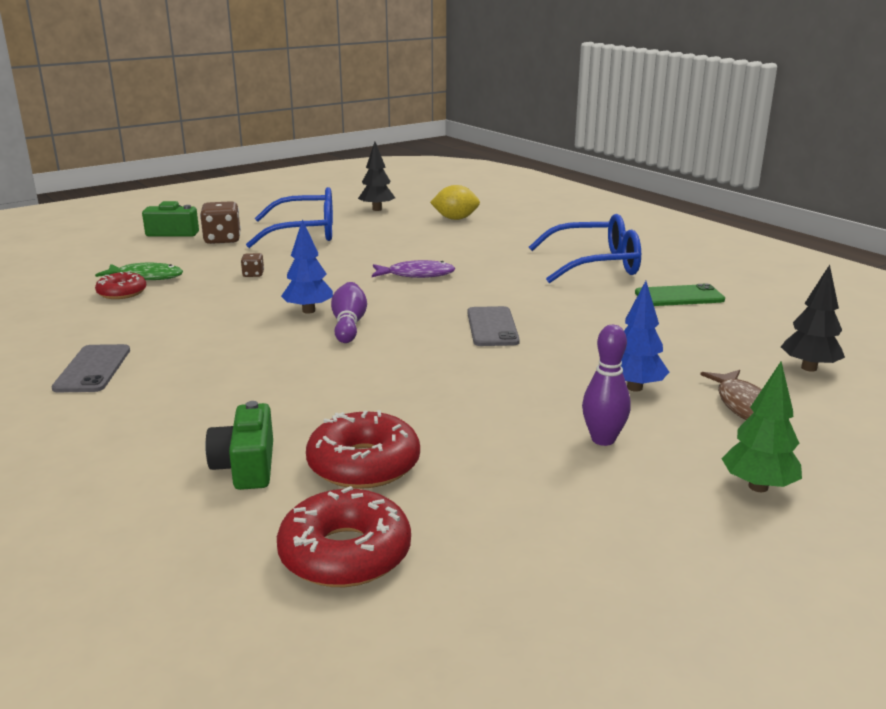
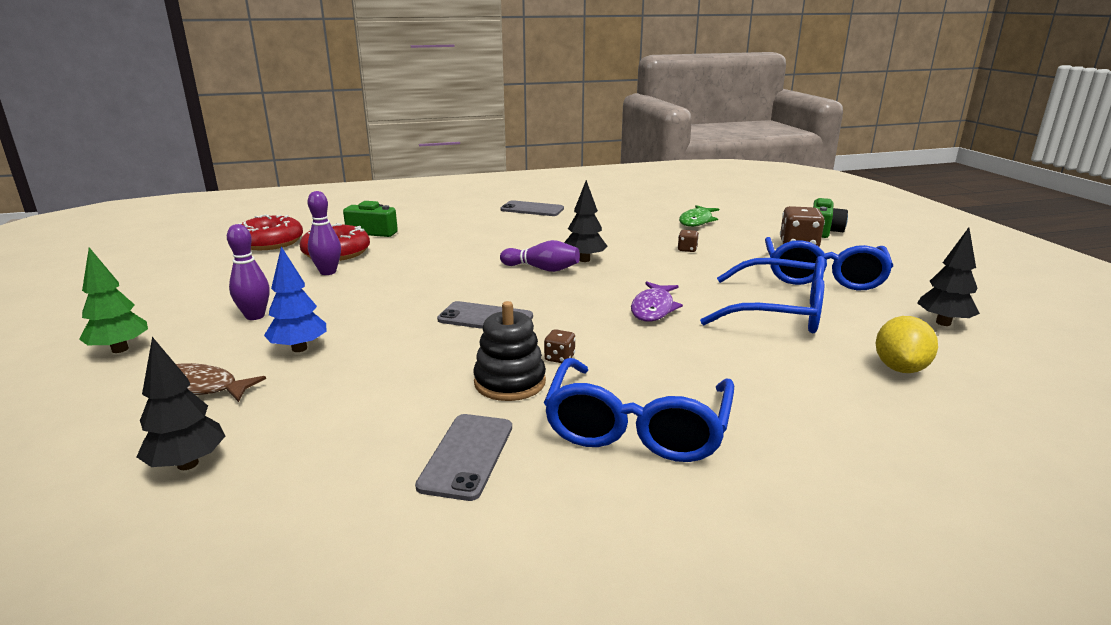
camera: 110 degrees right, 0 degrees up
(122, 293) = (663, 215): red donut -> none
(308, 311) = (584, 260): blue tree -> black tree
(391, 242) = (778, 311): none -> blue glasses
(442, 443) = (328, 272): none -> purple bowling pin
(534, 292) = (559, 358): none -> brown dice
(586, 300) = (510, 382): none -> black stacking toy
(679, 296) = (467, 456): green phone -> grey phone

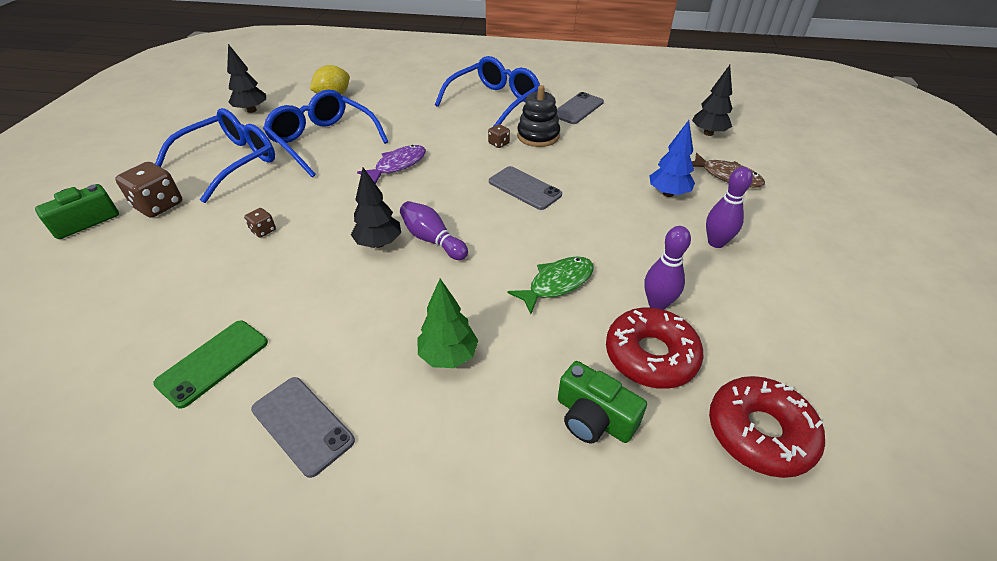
camera: 155 degrees left, 20 degrees up
(120, 349) = (812, 229): green tree -> green tree (448, 355)
(608, 212) = (213, 362): none -> green phone
(697, 221) = (155, 289): green fish -> green fish (557, 283)

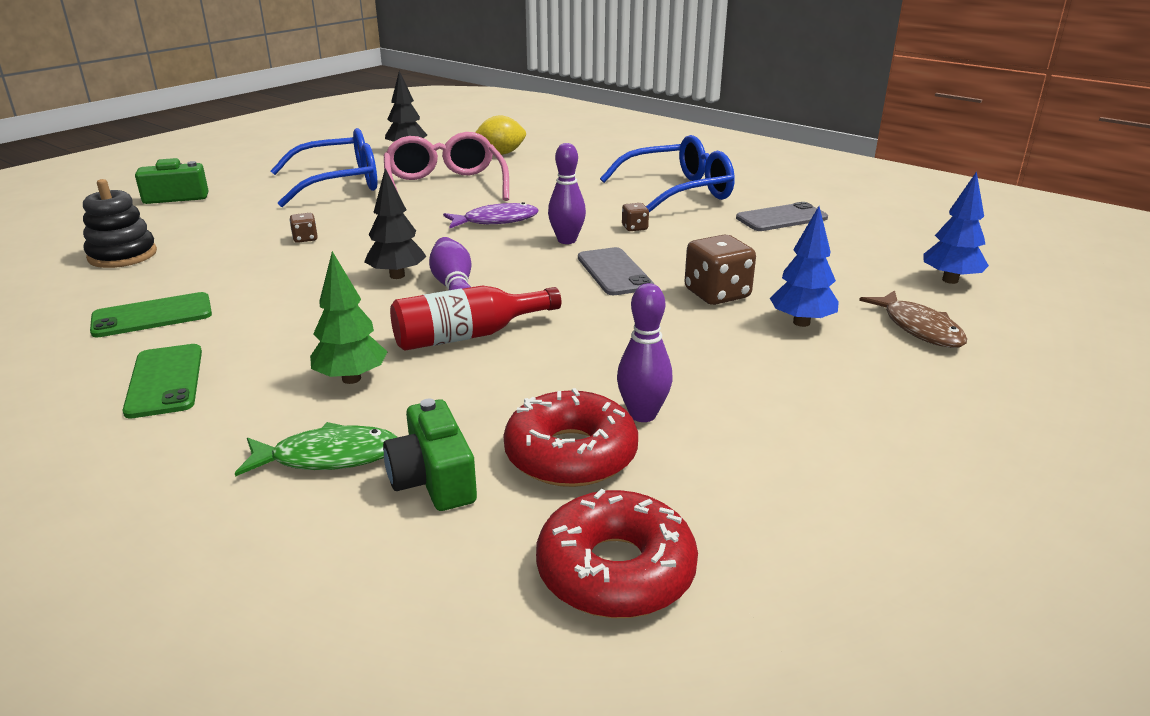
camera: 30 degrees right, 15 degrees down
(159, 205) = (243, 200): brown dice -> brown dice (717, 294)
(302, 425) = (165, 381): grey phone -> green phone
(324, 141) = (445, 186): blue glasses -> pink glasses
(488, 281) = (468, 336): none -> red bottle
(538, 136) = (693, 232): black stacking toy -> black stacking toy (122, 255)
(557, 283) = (543, 360): green fish -> green fish (328, 457)
(708, 133) = (950, 280): black tree -> blue tree
(716, 242) = (807, 385): purple bowling pin -> purple bowling pin (567, 240)

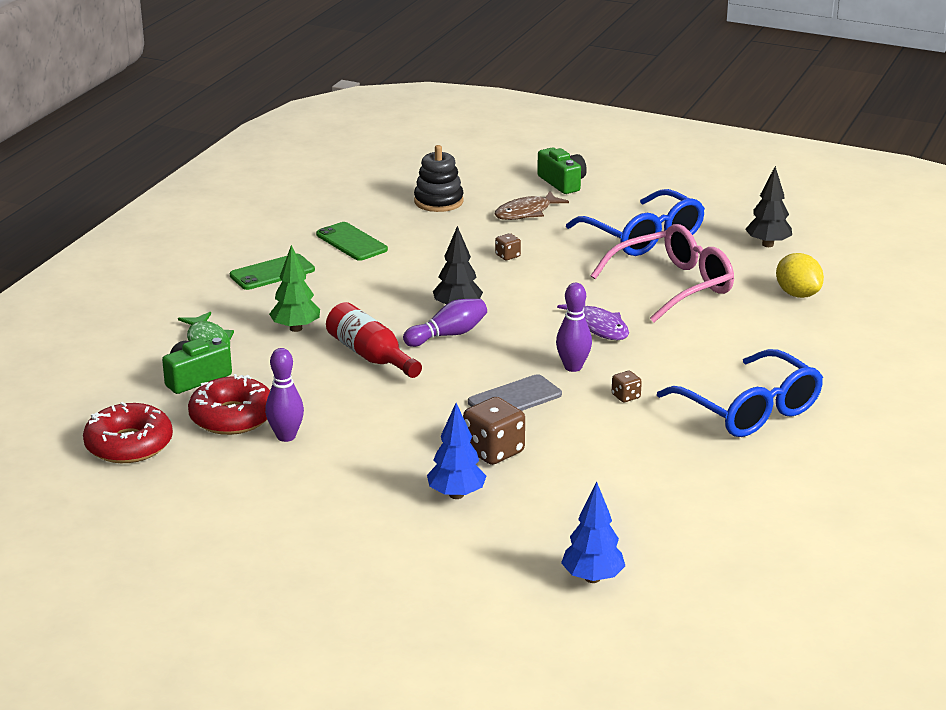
camera: 75 degrees right, 0 degrees up
(781, 218) = (709, 477): grey phone -> none
(919, 328) = (471, 554): brown fish -> brown fish (526, 212)

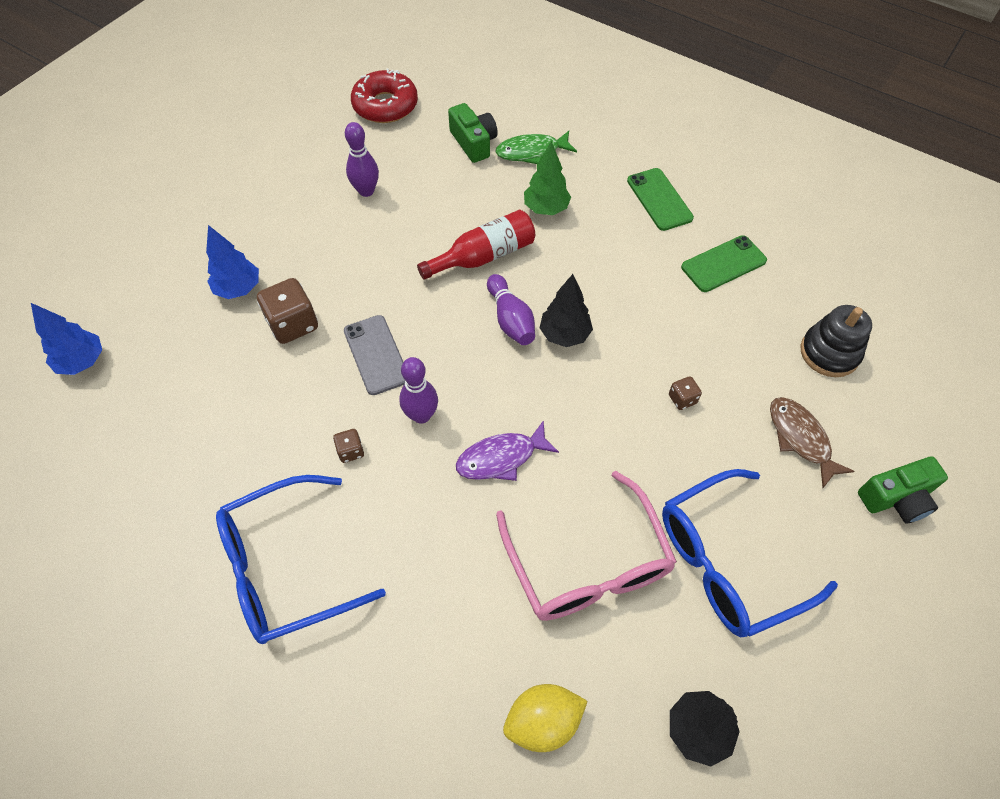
camera: 100 degrees right, 30 degrees up
(232, 417) = (406, 161): red donut -> none

